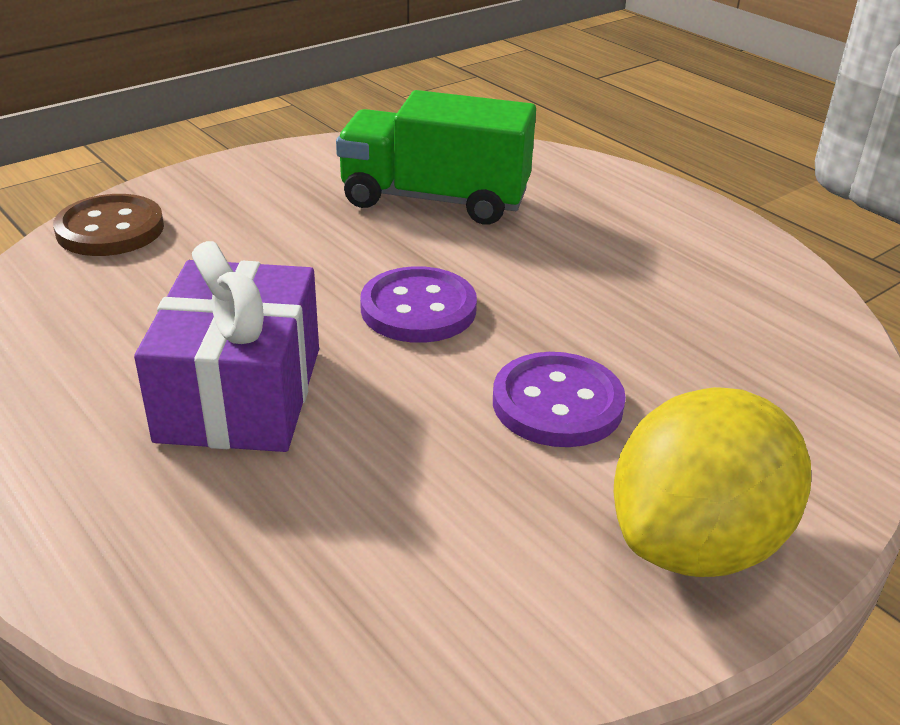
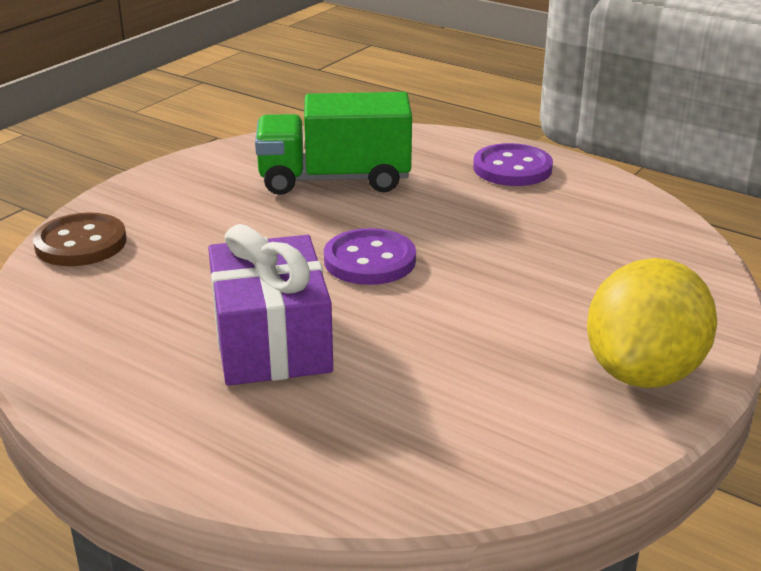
camera: 15 degrees left, 5 degrees down
(557, 403) = (507, 305): purple button -> purple button (512, 168)

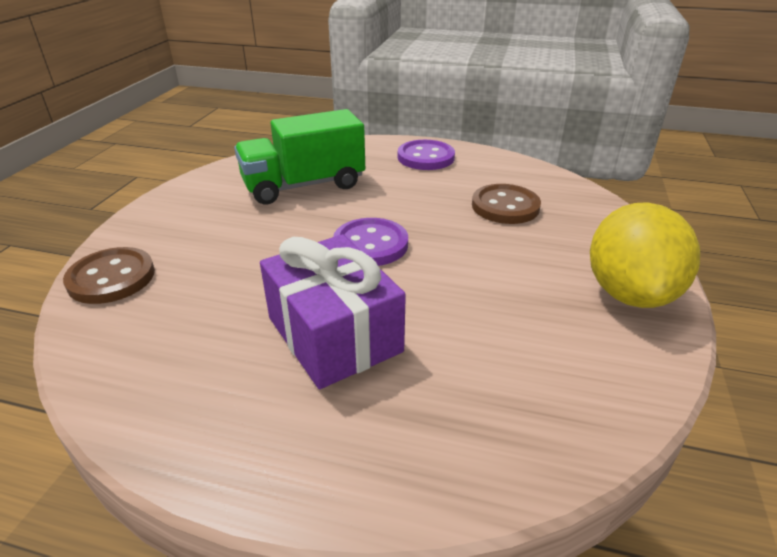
camera: 20 degrees left, 5 degrees up
(570, 247) = (505, 206): none -> brown button

